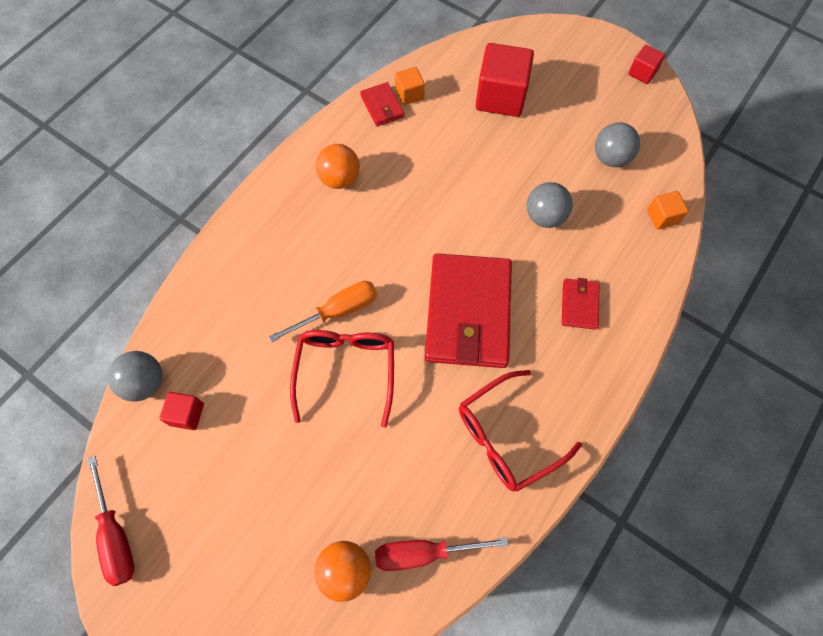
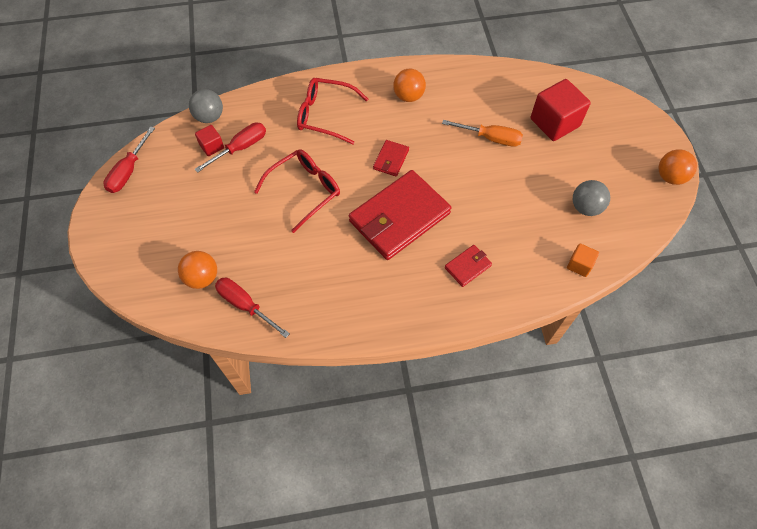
camera: 45 degrees right, 5 degrees down
(223, 386) = (241, 148): none -> red screwdriver
(338, 311) = (333, 159): orange screwdriver -> orange screwdriver (491, 138)
(382, 106) = (476, 76): red wallet -> red wallet (391, 159)
(409, 94) = (499, 81): orange cube -> none
(507, 436) = (348, 293): red glasses -> red glasses (325, 115)
(544, 217) = (503, 205): grey ball -> none
(642, 73) = (670, 177): red cube -> orange ball

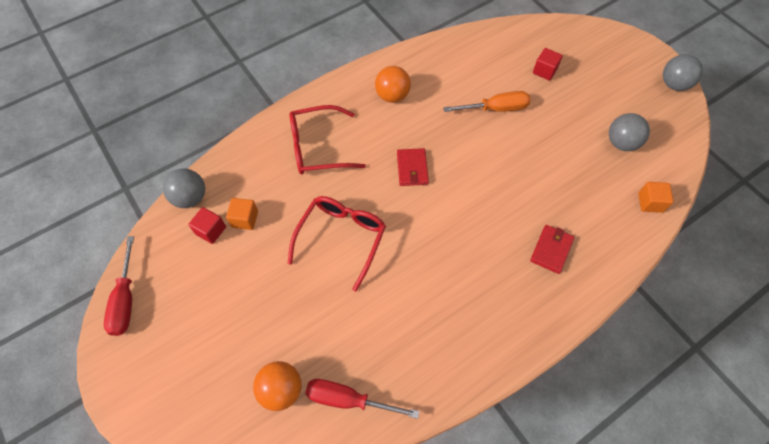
camera: 25 degrees left, 0 degrees up
(241, 148) = (245, 219): red screwdriver -> orange cube
(399, 217) = (455, 227): red wallet -> none
(554, 122) = (544, 71): red cube -> red cube, size x0.51
(670, 177) = (674, 84): orange ball -> grey ball

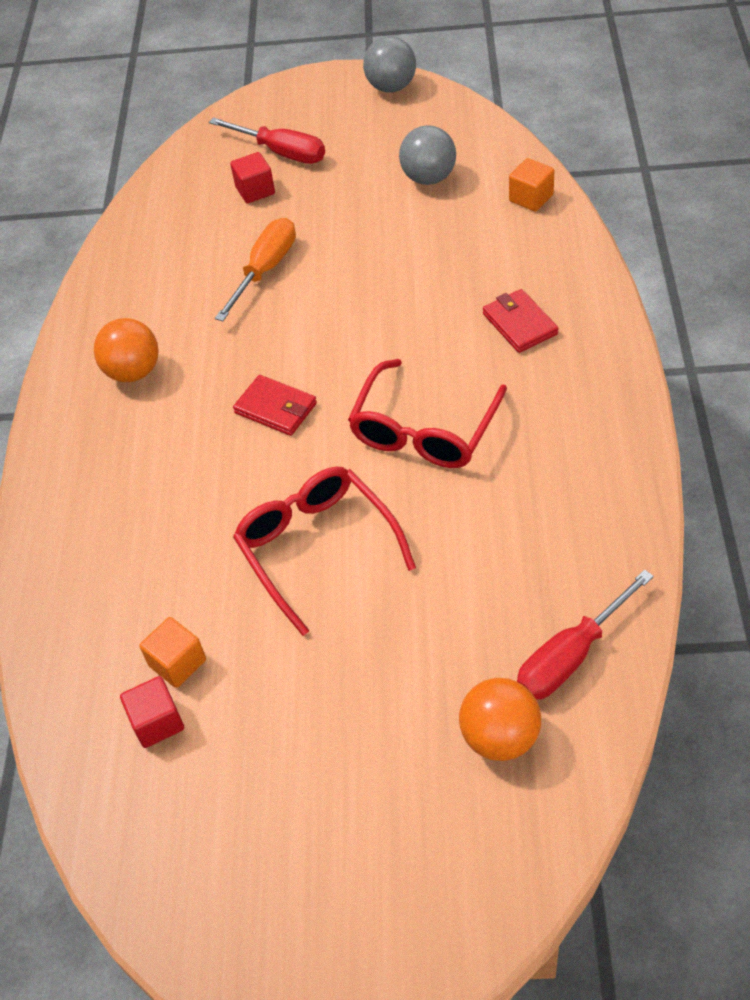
camera: 50 degrees left, 10 degrees down
(125, 300) = (181, 911): red screwdriver -> red screwdriver (282, 152)
(190, 198) = (69, 728): grey ball -> none
(318, 147) = (137, 506): red glasses -> red glasses (424, 430)

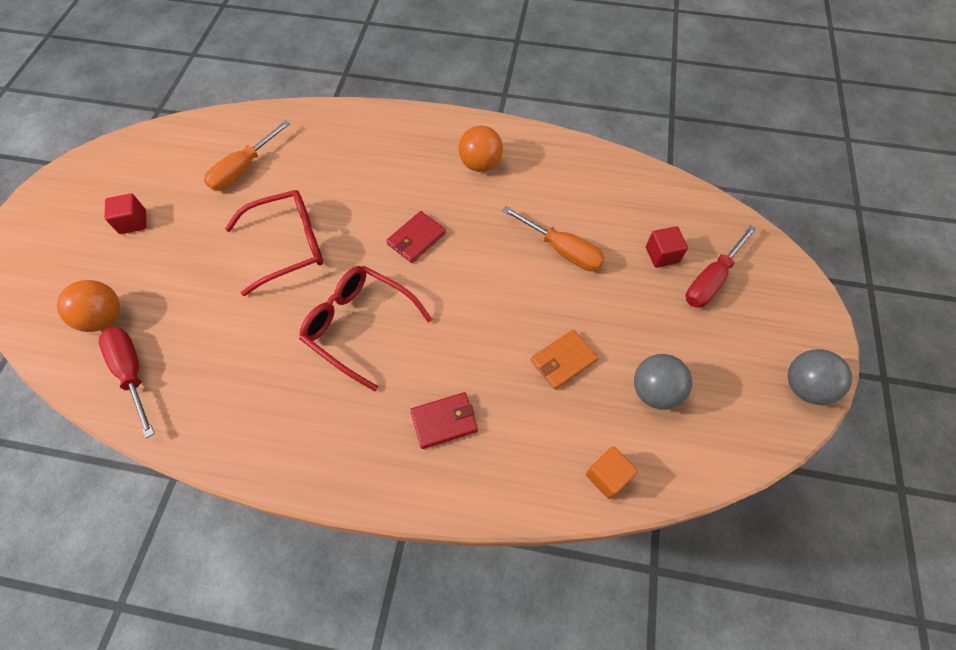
camera: 95 degrees right, 10 degrees up
(157, 722) = (211, 158): red cube -> red cube (133, 222)
(177, 663) = (243, 169): orange cube -> orange screwdriver
(415, 246) = (563, 360): none -> orange wallet

